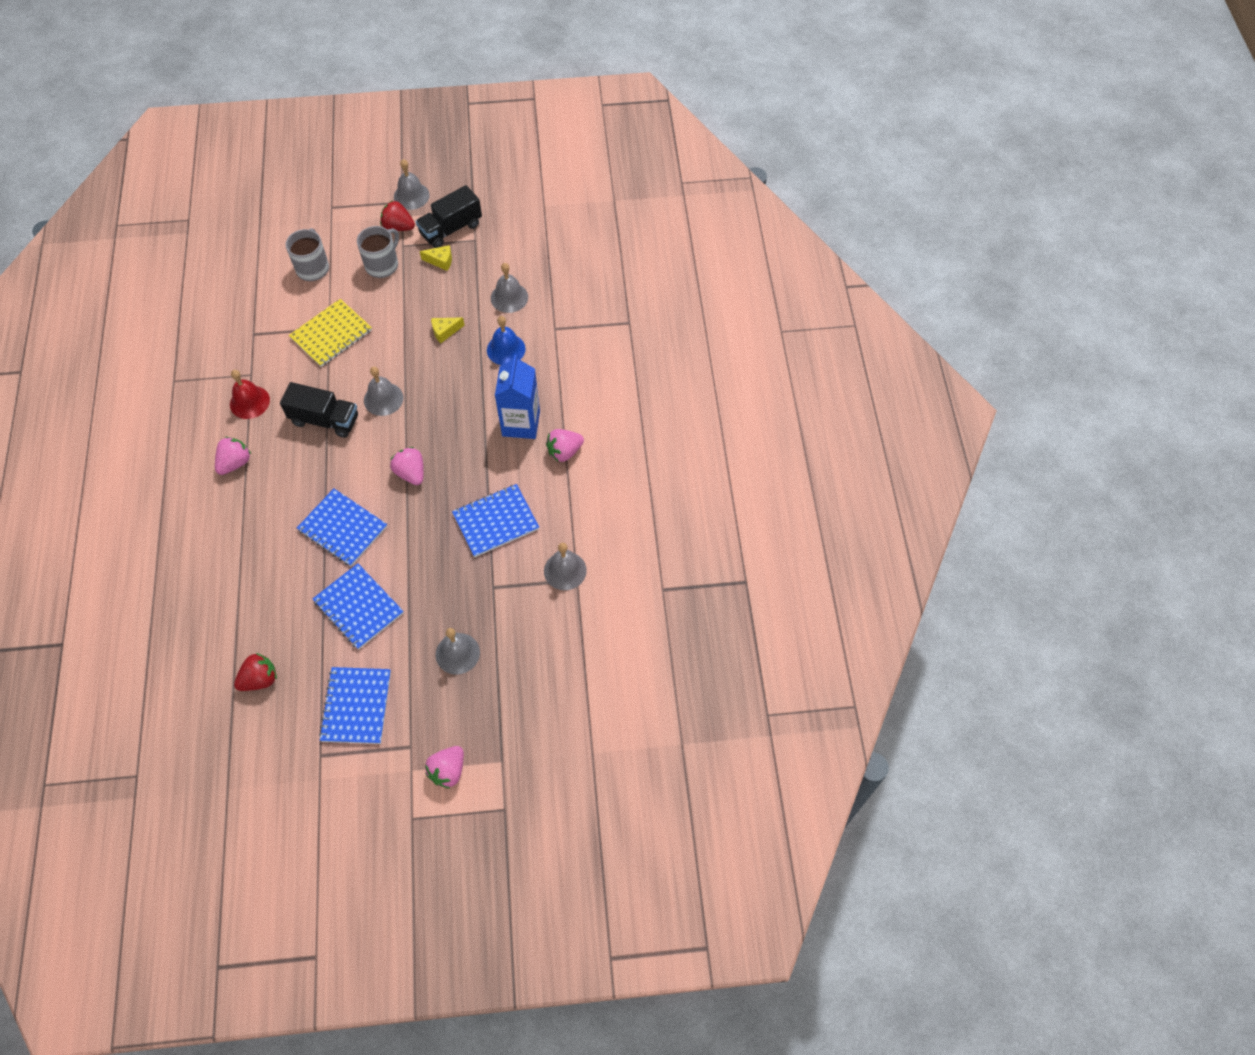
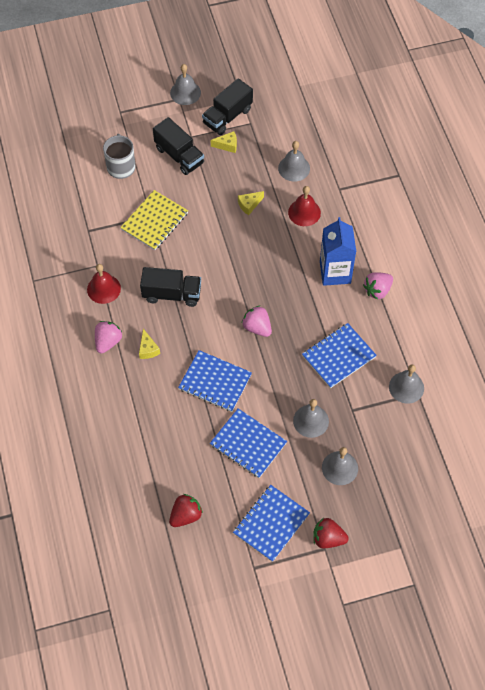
camera: 10 degrees left, 0 degrees up
(278, 478) = (148, 349): none -> yellow cheese
(356, 706) = (271, 523): blue notebook -> blue notebook turned 45 degrees clockwise
(382, 265) = (179, 155): grey mug -> black truck
(383, 399) = (215, 269): grey bell -> grey bell (311, 421)
(398, 227) = (182, 121): red strawberry -> red strawberry (328, 538)
(448, 771) = (360, 562): pink strawberry -> none
(506, 349) = (304, 212): blue bell -> red bell

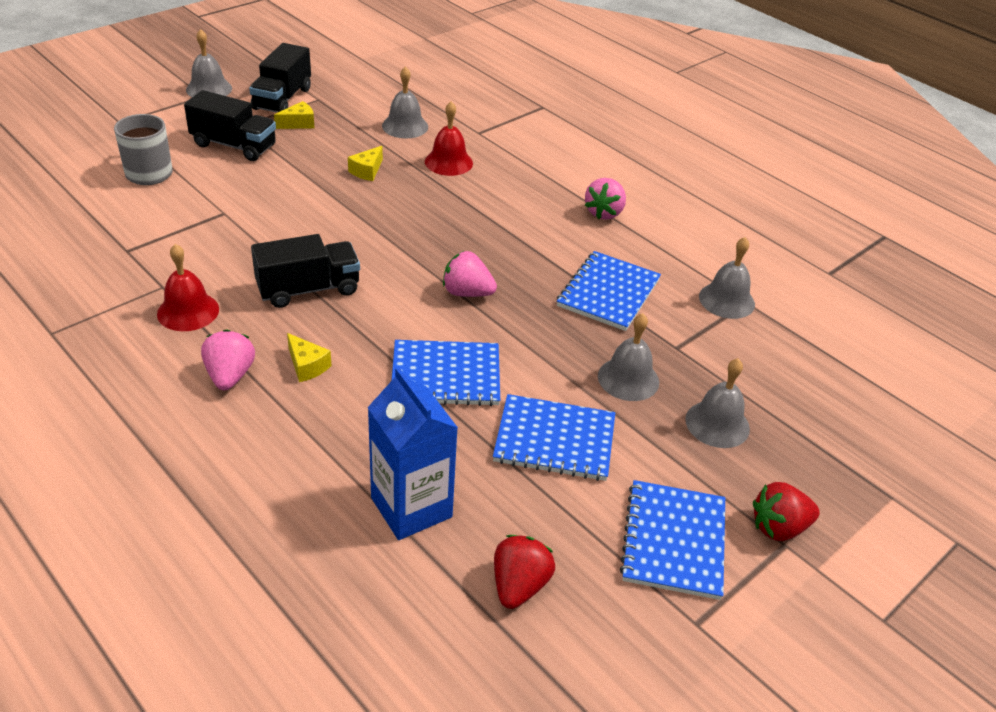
camera: 30 degrees left, 20 degrees down
(154, 221) = (233, 216): yellow notebook -> none
(335, 272) = (534, 209): blue carton -> blue carton (411, 507)

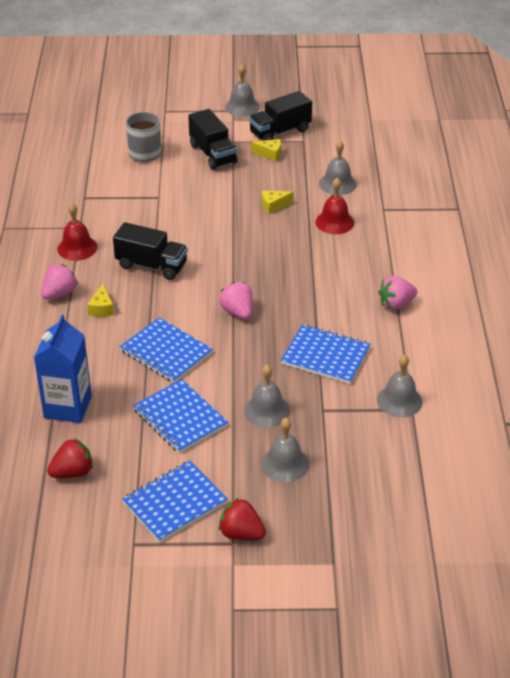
camera: 45 degrees right, 0 degrees up
(608, 293) = (325, 356): blue notebook -> blue notebook turned 45 degrees clockwise

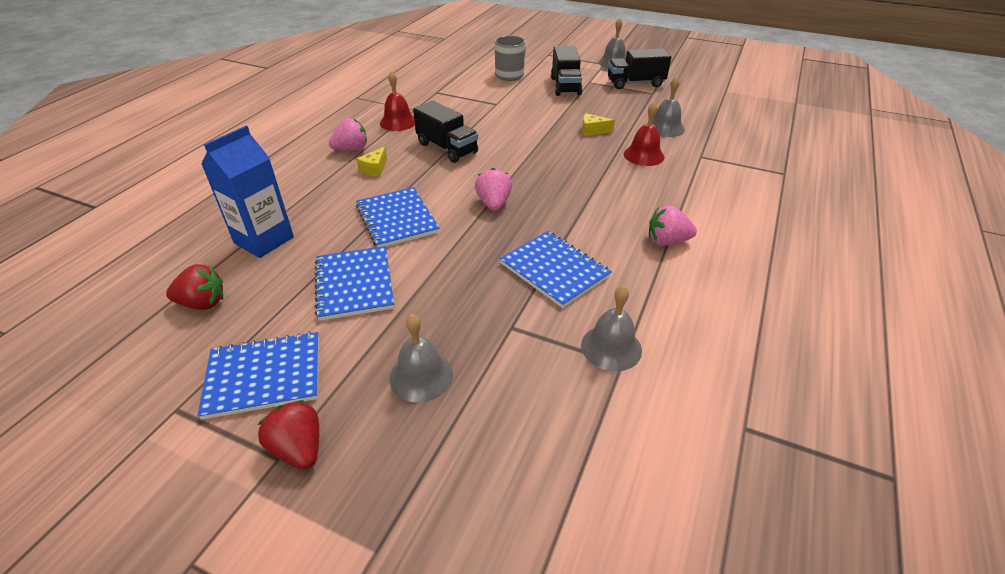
camera: 25 degrees right, 0 degrees up
(267, 410) = (448, 306): grey bell -> none
(270, 154) = (615, 95): yellow cheese -> none

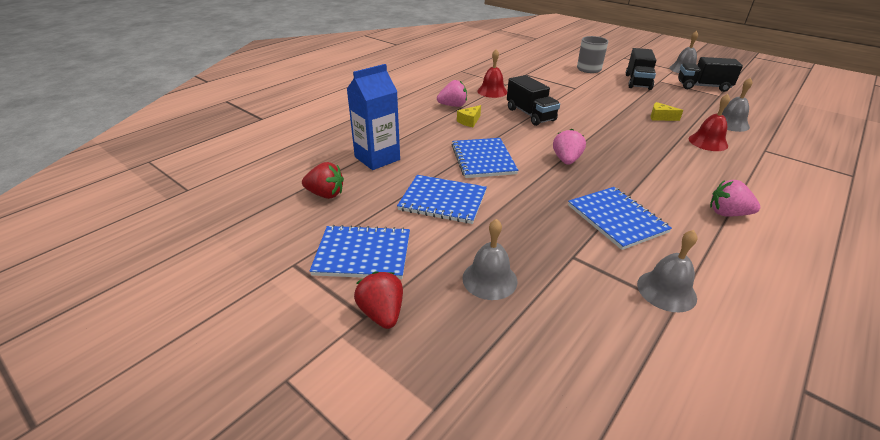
camera: 15 degrees right, 5 degrees down
(354, 284) = (443, 201): blue notebook -> blue notebook turned 75 degrees counterclockwise

